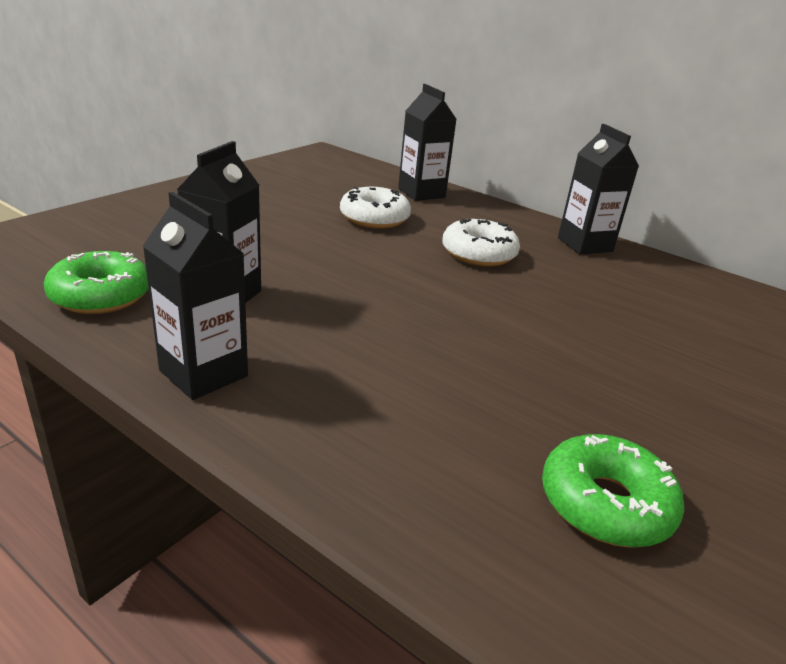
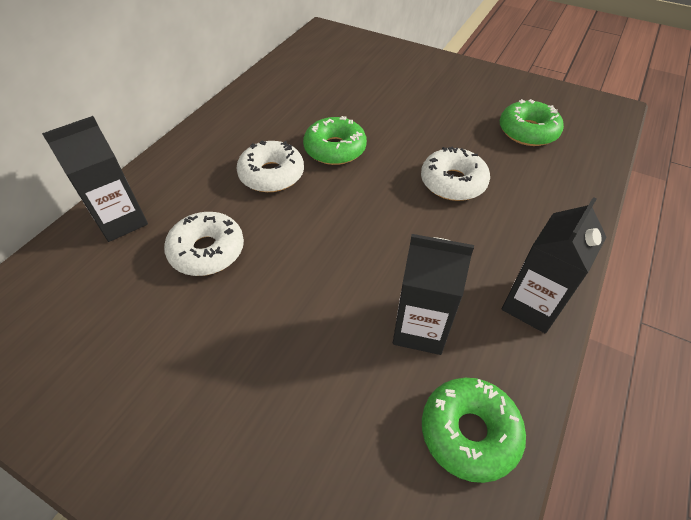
camera: 95 degrees left, 20 degrees up
(452, 370) = (453, 182): none -> white donut
(528, 294) = (335, 149): none -> green donut
(585, 244) = (233, 117): black carton -> none

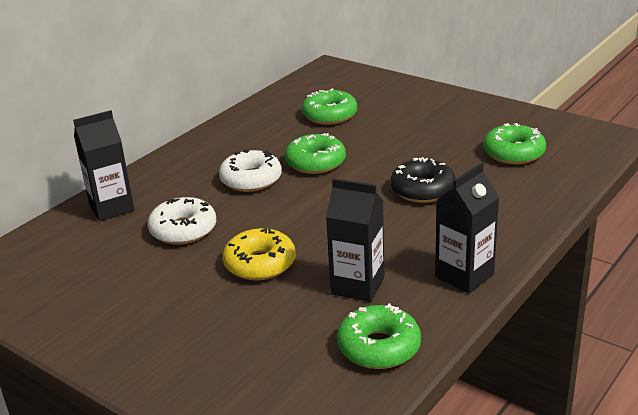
camera: 10 degrees right, 20 degrees down
(302, 300) = (260, 264): none -> yellow donut
(336, 88) = (330, 115): none -> green donut
(453, 182) = (422, 190): white donut -> black donut

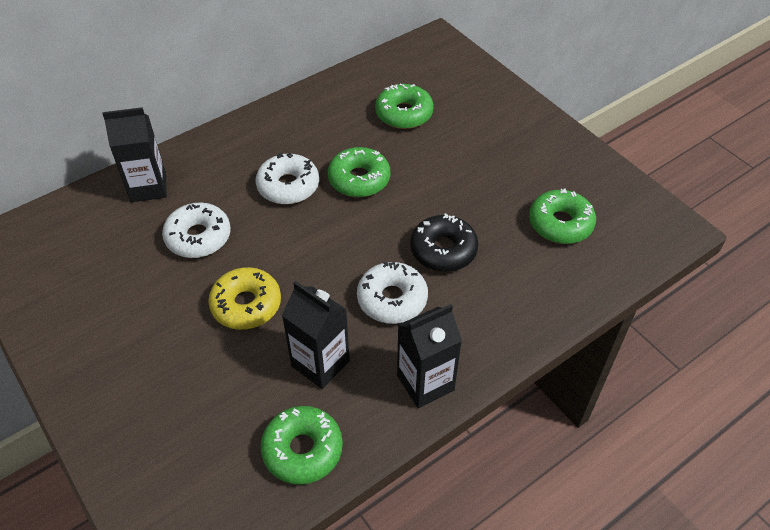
camera: 15 degrees right, 20 degrees up
(397, 230) = (392, 299): none -> white donut

